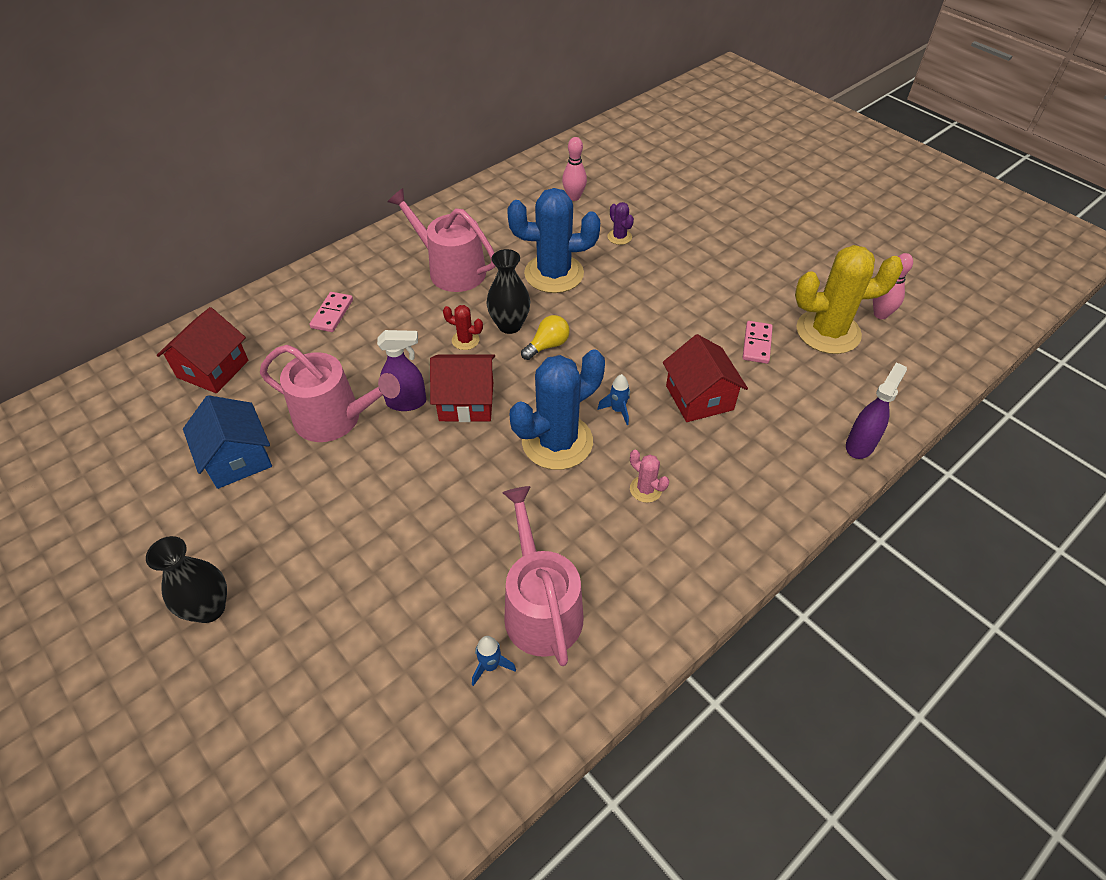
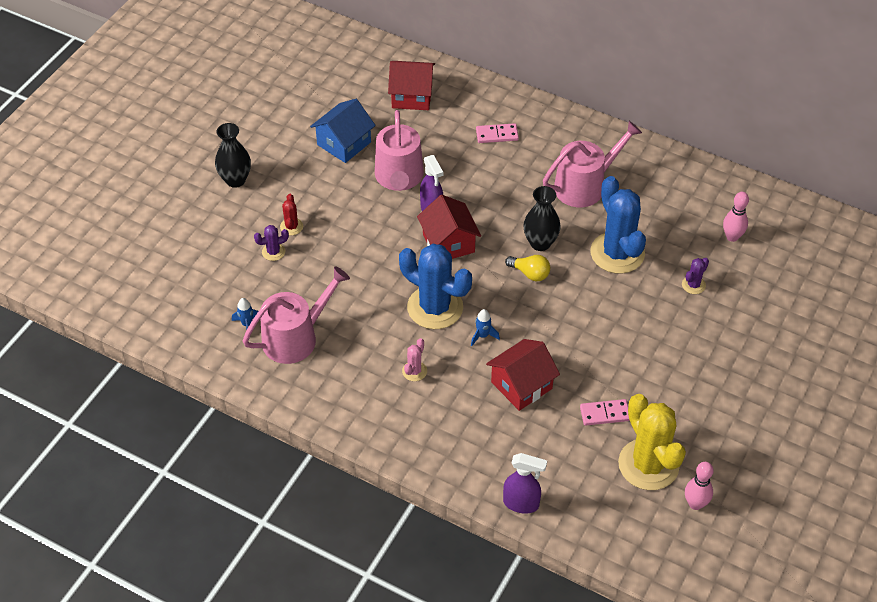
camera: 70 degrees right, 0 degrees up
(375, 594) = (273, 252): none -> purple cactus
(451, 269) = (585, 185): pink watering can -> pink watering can turned 45 degrees clockwise
(465, 340) = (510, 222): red cactus -> red cactus (291, 227)

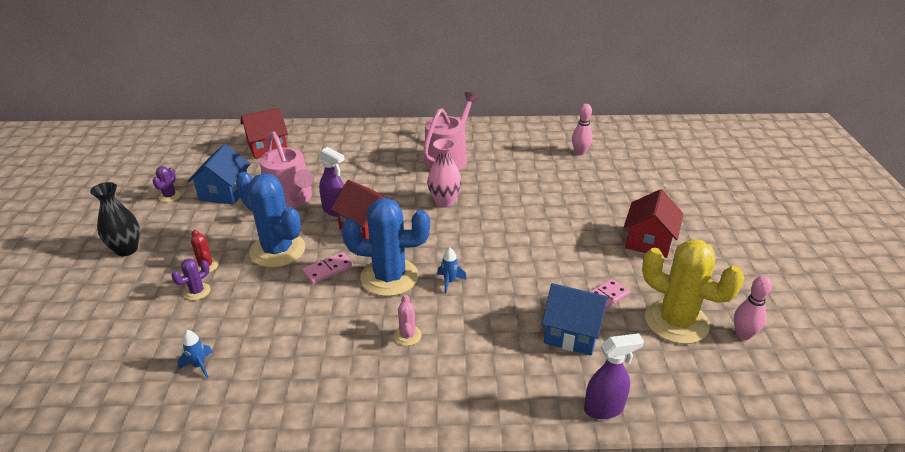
camera: 30 degrees left, 15 degrees down
(295, 337) = (262, 356): pink watering can -> none
(497, 135) = (355, 150): pink domino -> pink domino (328, 270)
(521, 385) = (515, 306): red house -> red house (649, 241)
(530, 273) = (453, 224): yellow light bulb -> none
(540, 243) = (444, 202): black vase -> pink vase
(550, 431) = (572, 332): none -> blue house
(617, 253) = (509, 188): blue cactus -> blue cactus (277, 250)
(693, 285) = (582, 188): purple cactus -> purple cactus (170, 196)

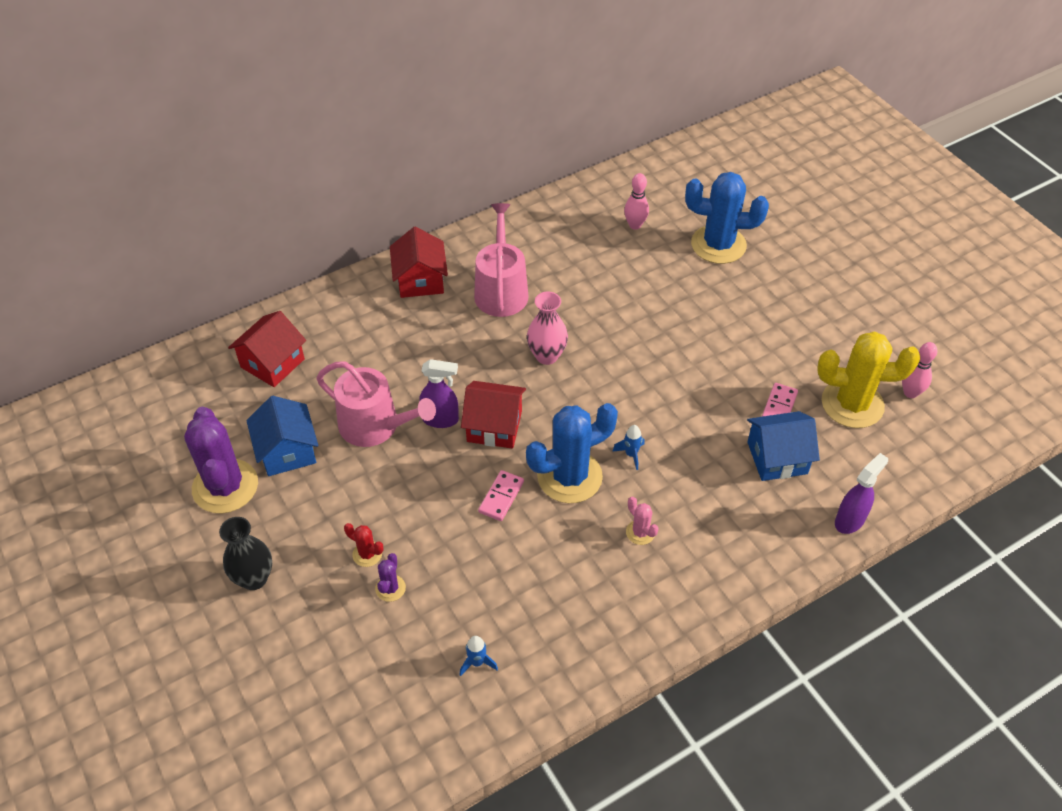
camera: 30 degrees left, 15 degrees up
(170, 196) = (225, 486): purple cactus -> purple cactus, size x2.31
(277, 250) = (426, 499): blue cactus -> blue cactus (718, 245)
(649, 241) = (775, 320): red house -> red house (420, 280)

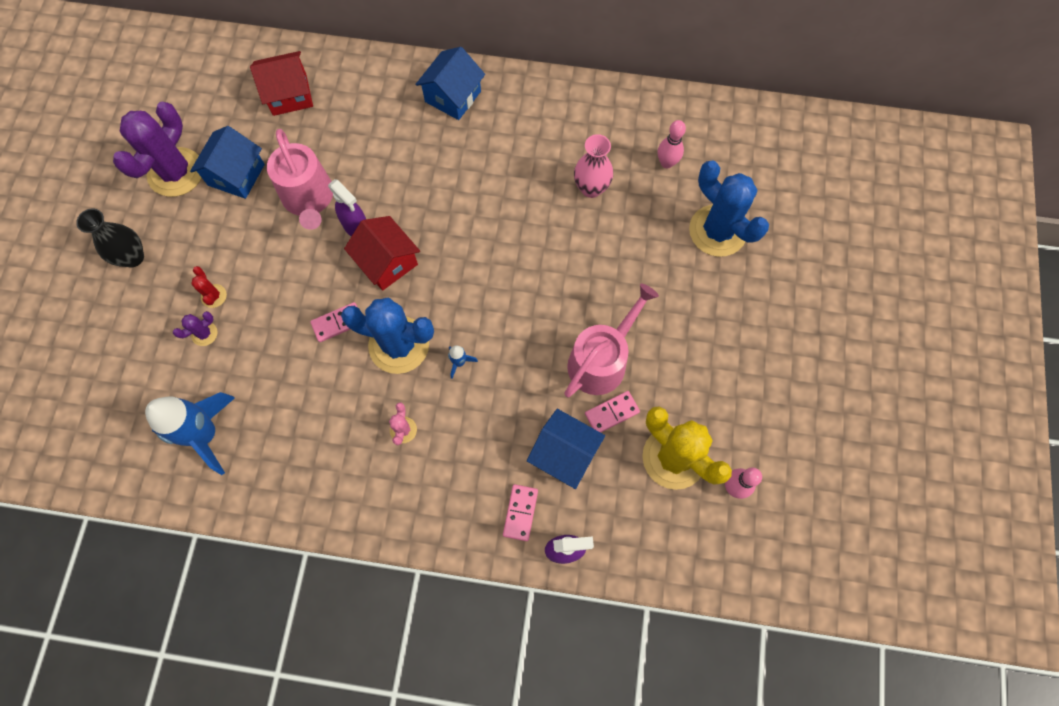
camera: 40 degrees right, 20 degrees up
(420, 280) = (453, 96): red house -> blue house
(477, 662) = (205, 434): blue rocket -> blue rocket, size x2.42
(501, 290) = (503, 148): pink watering can -> pink watering can (601, 360)
(547, 356) = (481, 231): pink vase -> pink vase (591, 188)
(791, 520) = (520, 513): none -> pink domino

